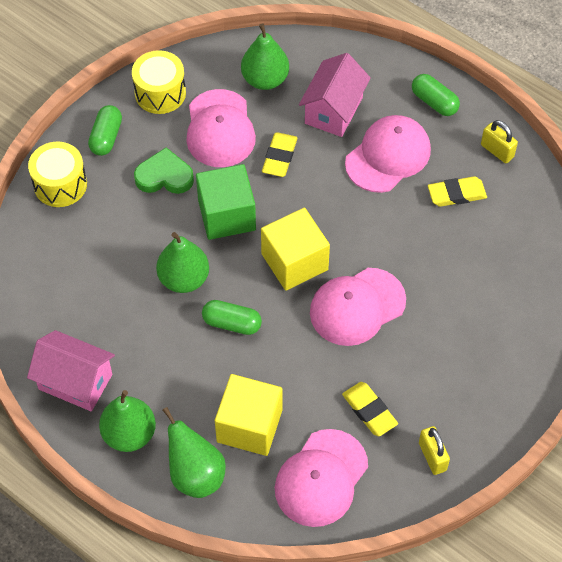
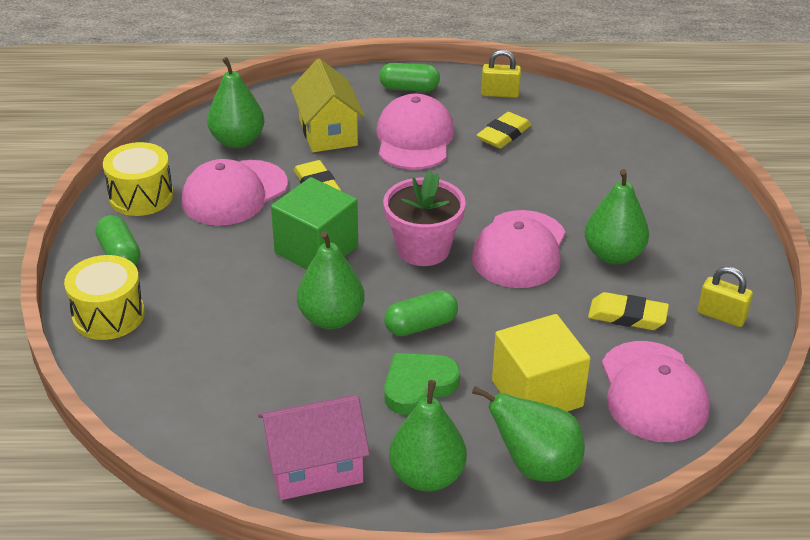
camera: 40 degrees left, 20 degrees down
(164, 176) = (218, 253): green heart -> green heart (418, 386)
(220, 129) = (234, 193): pink cap -> pink cap turned 90 degrees clockwise
(294, 262) = (423, 249): yellow cube -> pink flower pot
(333, 110) = (328, 132): pink house -> yellow house
(416, 355) = (613, 255): none -> green pear

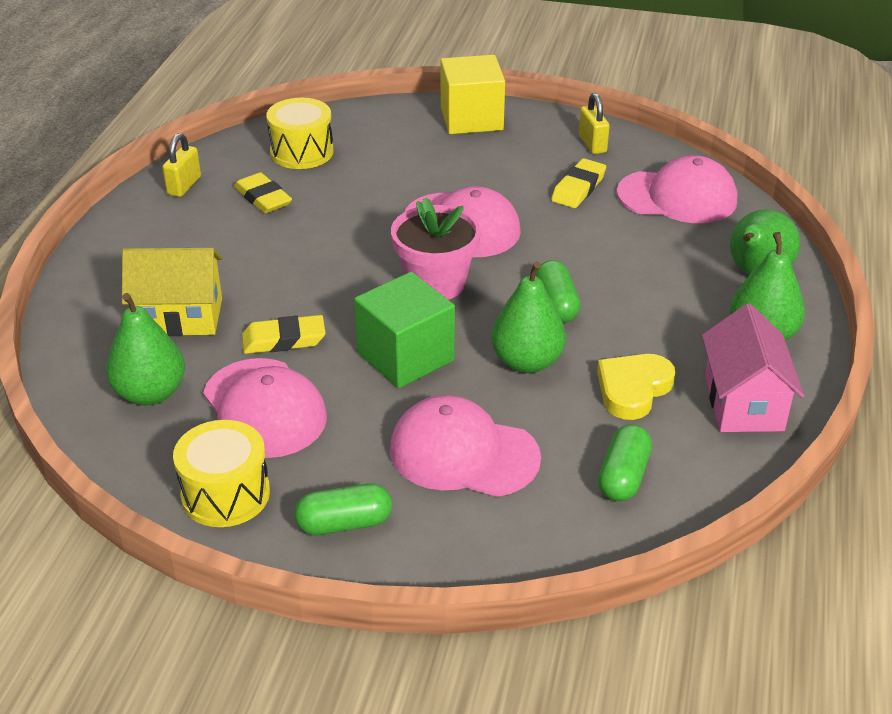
camera: 75 degrees left, 0 degrees up
(108, 315) = (463, 541): yellow drum -> yellow drum (302, 152)
(313, 389) = (633, 389): none -> yellow heart
(409, 88) = (128, 243): green capsule -> green capsule (623, 476)
(414, 138) = (233, 256): pink cap -> pink cap (463, 453)
(418, 386) = (643, 321): green heart -> none
(537, 393) = (667, 255): yellow cube -> yellow cube (471, 119)
(613, 255) = (491, 177): green pear -> none
(721, 316) = (592, 144): yellow padlock -> yellow padlock turned 60 degrees counterclockwise

